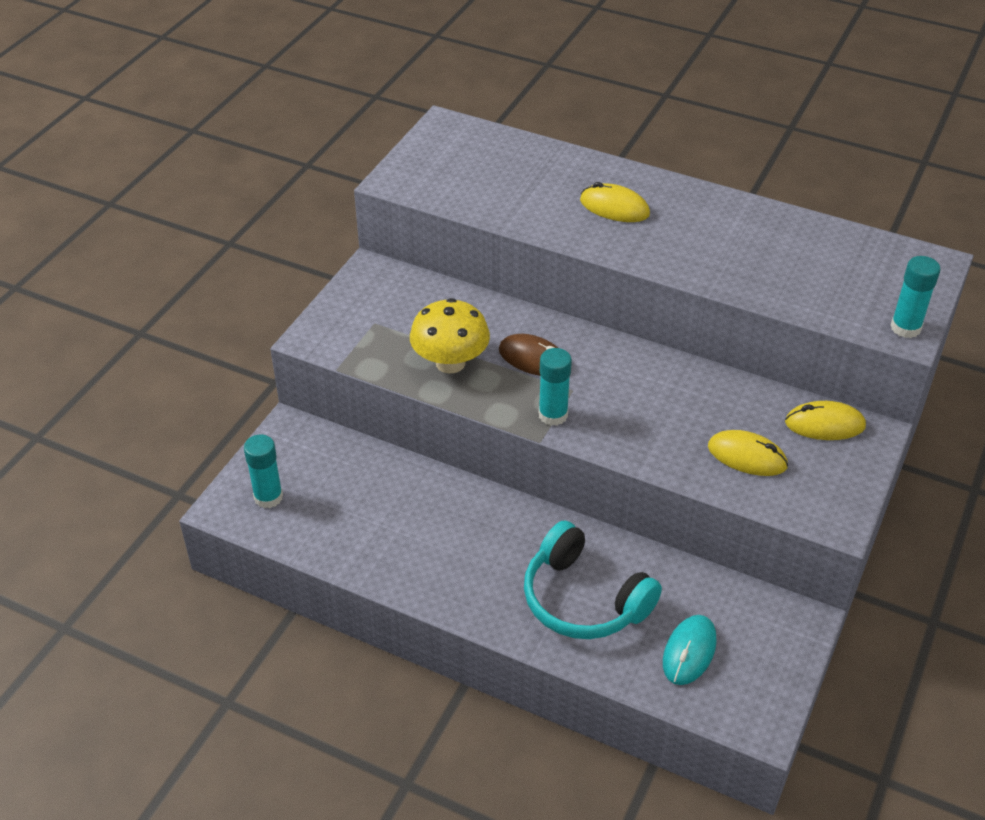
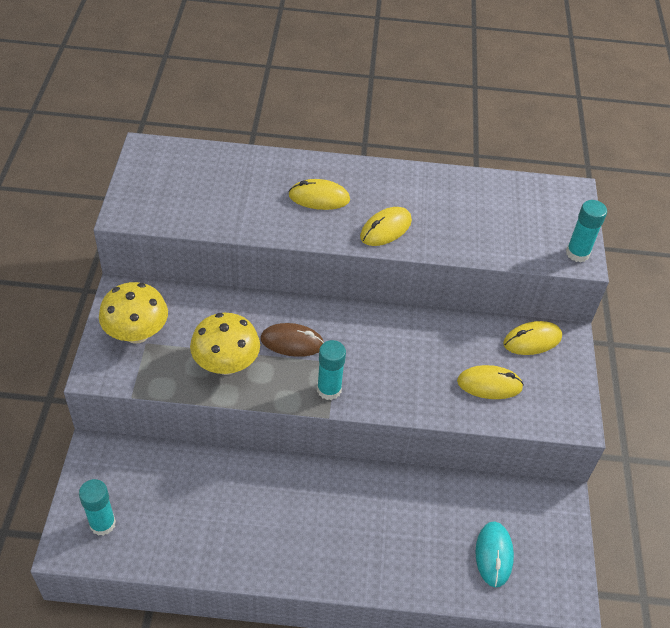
camera: 25 degrees left, 5 degrees up
(369, 311) = (137, 333): none -> yellow mushroom
(583, 599) = (398, 535): turquoise headphones -> none
(677, 254) = (385, 229): none -> yellow mouse

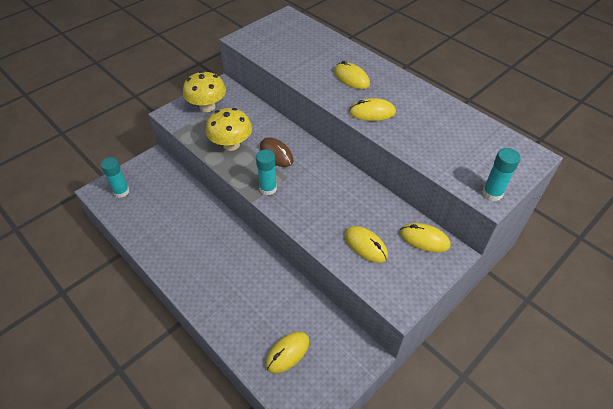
camera: 45 degrees right, 0 degrees up
(493, 555) = (287, 353): turquoise mouse -> yellow mouse

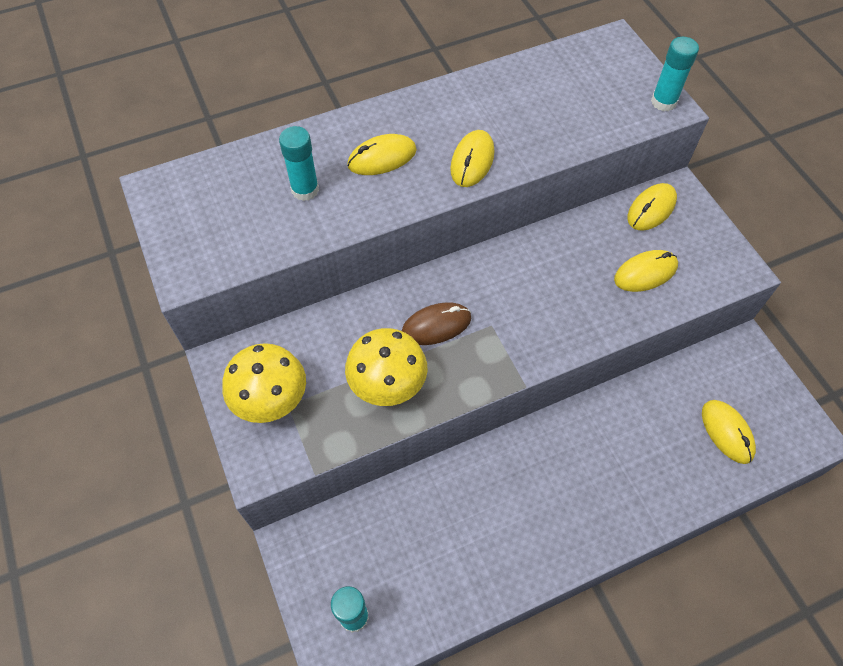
camera: 70 degrees left, 10 degrees up
(268, 188) = (506, 357): turquoise glue stick -> turquoise glue stick (305, 190)

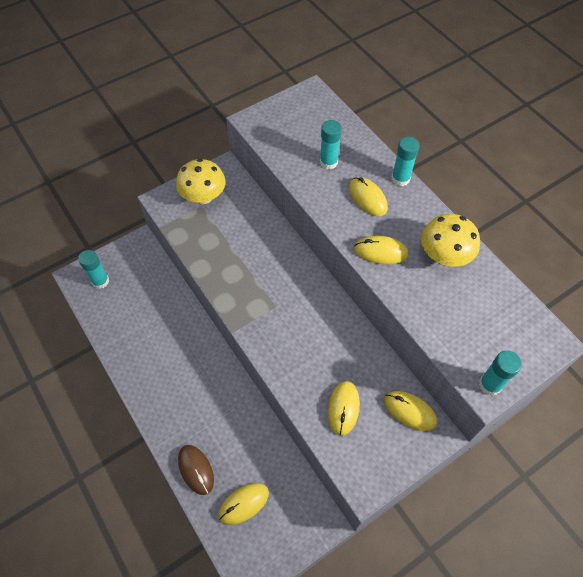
camera: 80 degrees right, 0 degrees up
(358, 118) = (400, 178): none -> turquoise glue stick
(387, 384) = (222, 253): yellow mushroom -> yellow mushroom (444, 256)
(436, 326) = (269, 273): brown mouse -> brown mouse (196, 470)
(645, 273) = (343, 408): yellow mouse -> yellow mouse turned 45 degrees clockwise

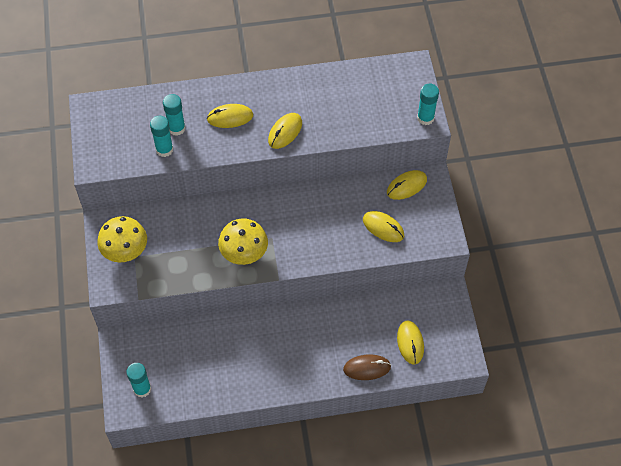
camera: 65 degrees left, 0 degrees up
(400, 178) = (224, 86): turquoise glue stick -> turquoise glue stick (164, 149)
(444, 256) = (312, 93): yellow mushroom -> yellow mushroom (244, 253)

